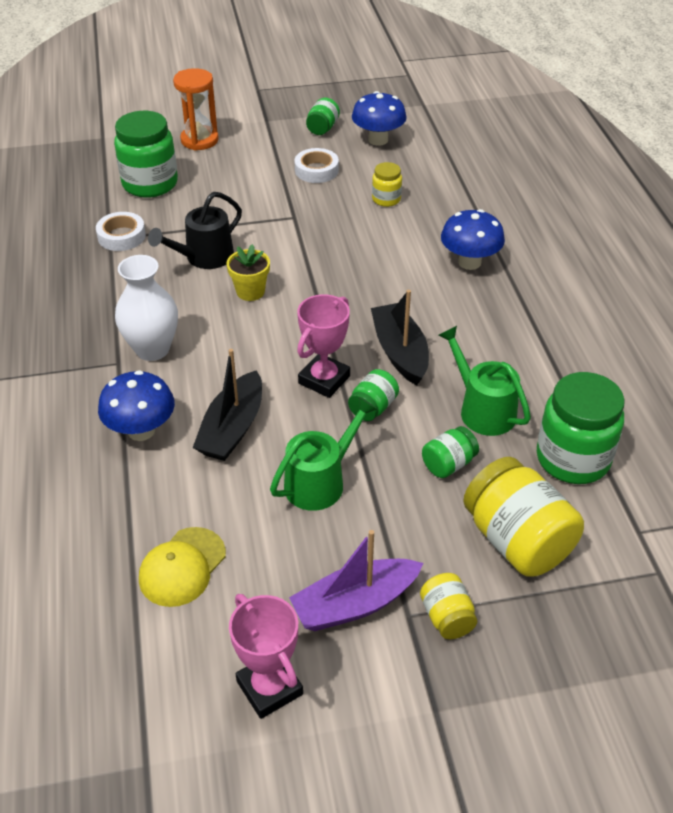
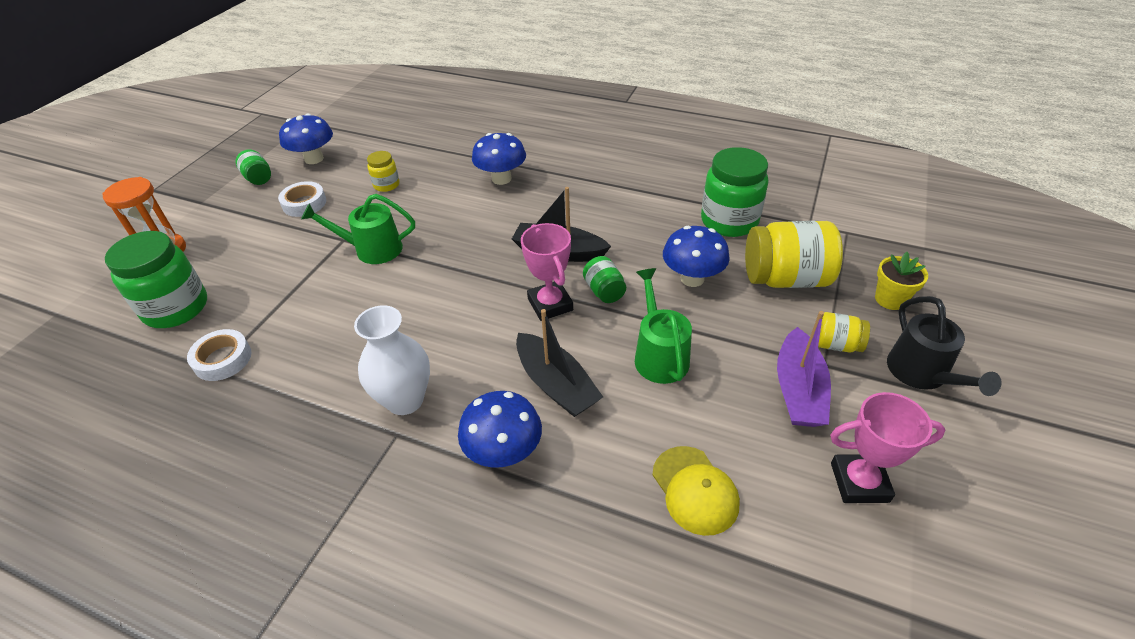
camera: 55 degrees left, 0 degrees up
(204, 257) = (325, 314): black watering can -> black watering can (921, 374)
(250, 291) = (403, 303): yellow flower pot -> yellow flower pot (890, 299)
(448, 464) = (692, 278): green jar -> blue mushroom
(482, 410) = (652, 239): green watering can -> green watering can (372, 249)

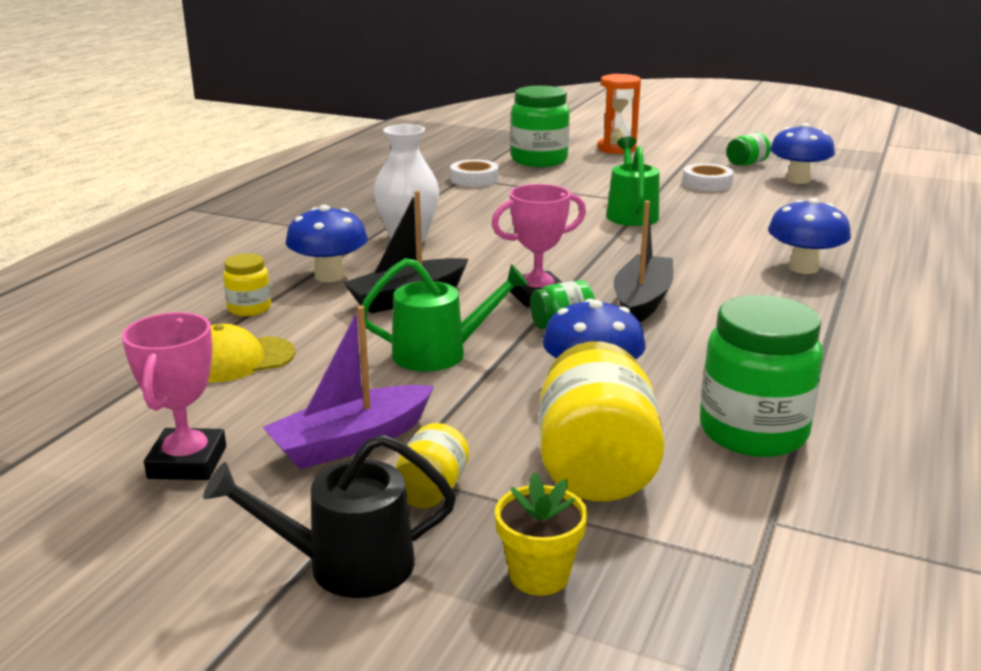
camera: 90 degrees right, 20 degrees down
(386, 185) = (759, 212): yellow jar -> yellow jar (249, 308)
(798, 390) = (351, 442): purple boat -> purple boat turned 45 degrees counterclockwise

